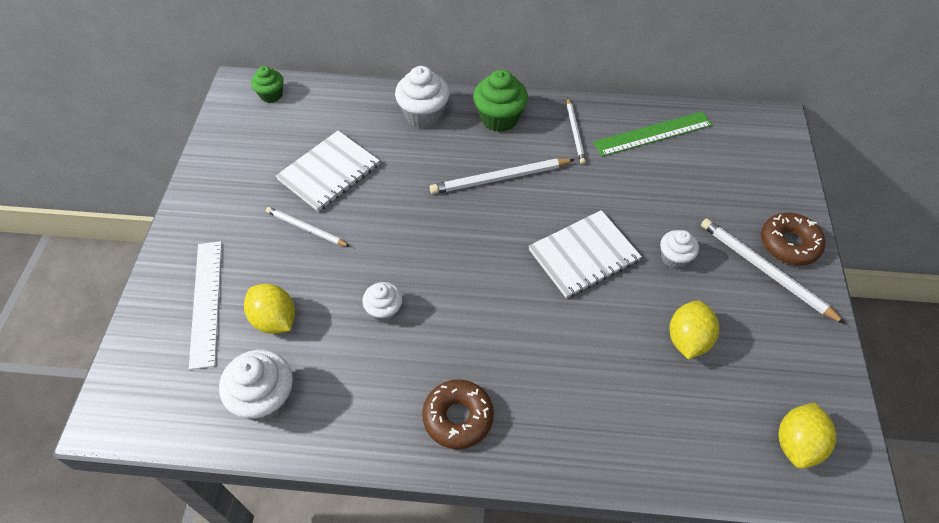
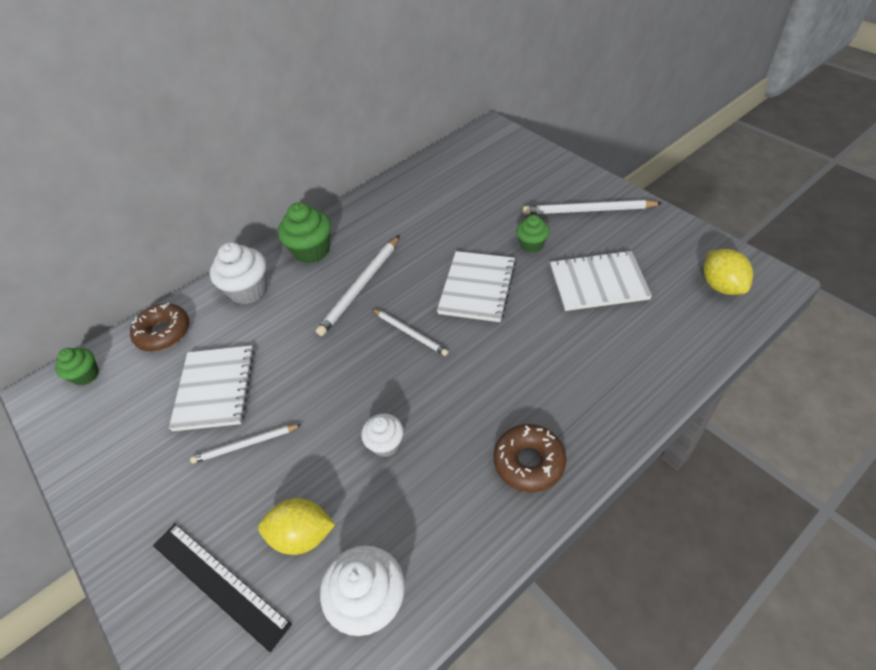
camera: 40 degrees left, 5 degrees down
(206, 302) = (219, 583): white ruler -> black ruler
(575, 132) = (377, 221): white pencil -> white pencil (410, 333)
(653, 134) = (428, 185): green ruler -> none
(674, 258) = (532, 244): white cupcake -> green cupcake
(687, 339) = (598, 282): yellow lemon -> white notebook
(789, 244) = (581, 187): brown donut -> brown donut (164, 332)

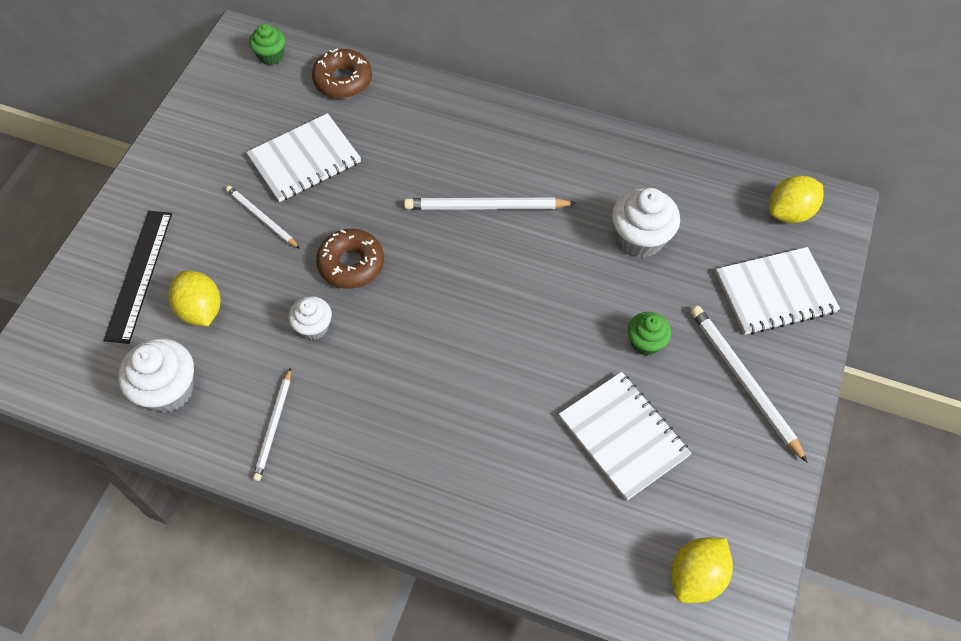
camera: 55 degrees right, 10 degrees up
(248, 290) = (428, 113): white cupcake -> white cupcake (640, 238)
(312, 250) = (510, 135): green cupcake -> none
(410, 333) = (450, 283): white pencil -> white pencil (274, 426)
(477, 287) = (546, 316): white notebook -> white notebook (775, 292)
(481, 147) = (790, 212): none -> yellow lemon
(529, 462) = (351, 457): brown donut -> brown donut (351, 264)

